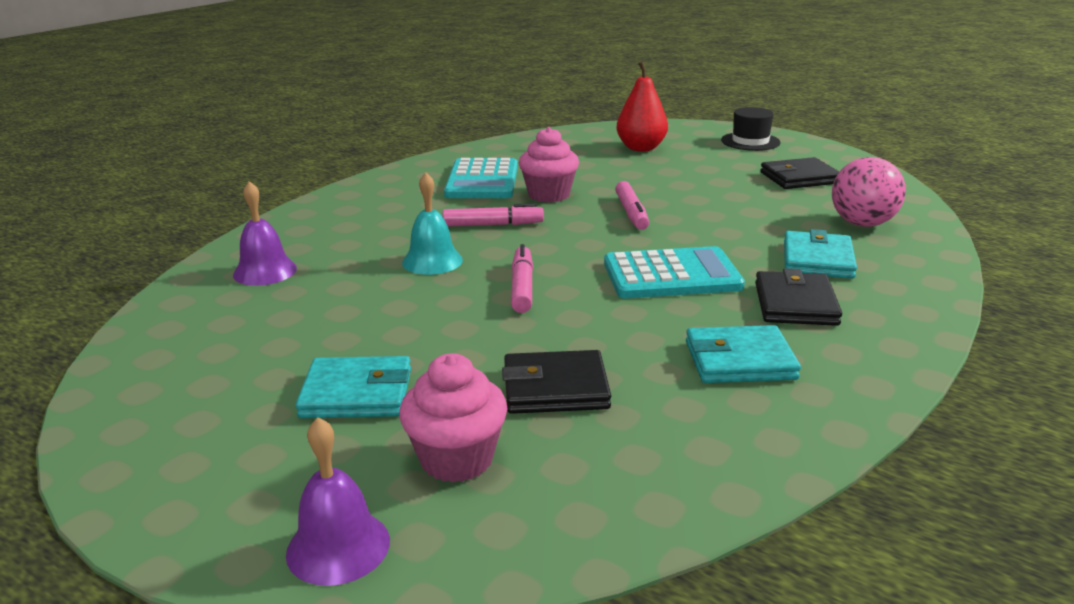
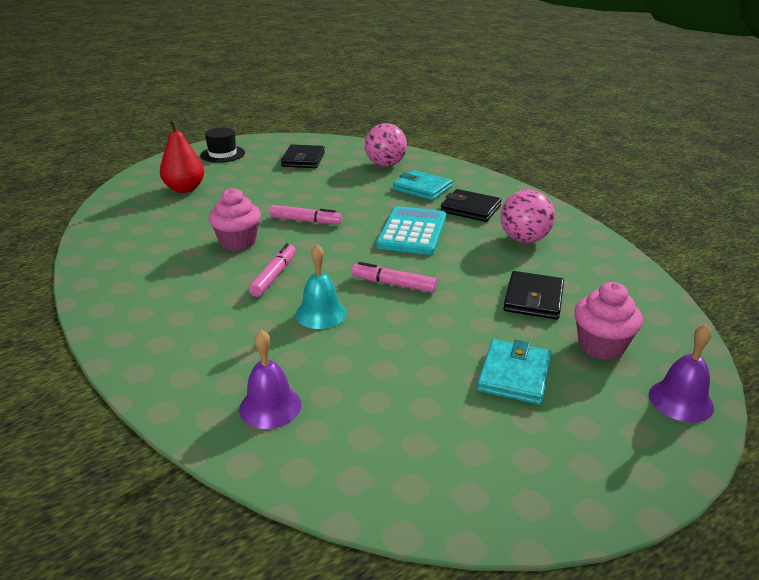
camera: 70 degrees left, 5 degrees up
(482, 180) = (172, 263): turquoise calculator -> none
(739, 360) = (524, 239): turquoise wallet -> pink ball

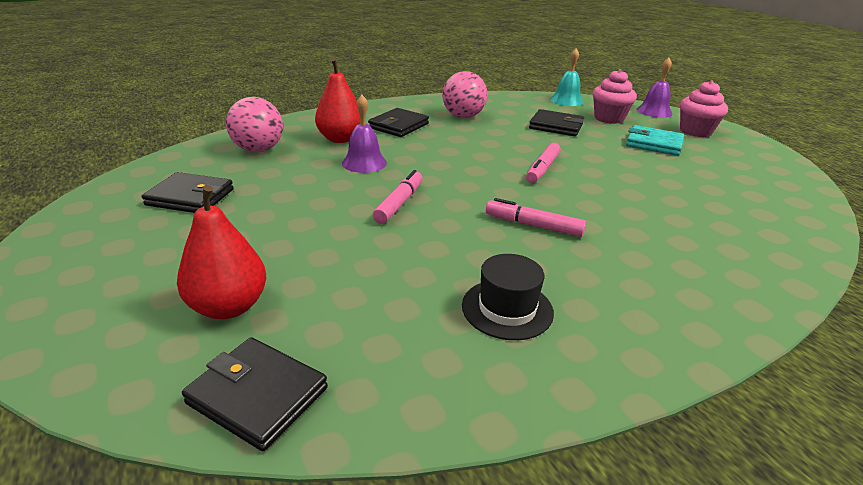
camera: 85 degrees left, 0 degrees up
(117, 205) = (258, 395): none -> black wallet
(222, 154) = (84, 270): black hat -> black hat (507, 309)
(238, 242) = (448, 249): pink cupcake -> pink cupcake (695, 131)
(270, 406) = (750, 230): purple bell -> purple bell (364, 163)
(321, 313) = (601, 203): turquoise bell -> turquoise bell (566, 100)
(412, 232) = (440, 152): turquoise calculator -> none
(422, 188) = (340, 139): turquoise wallet -> red pear

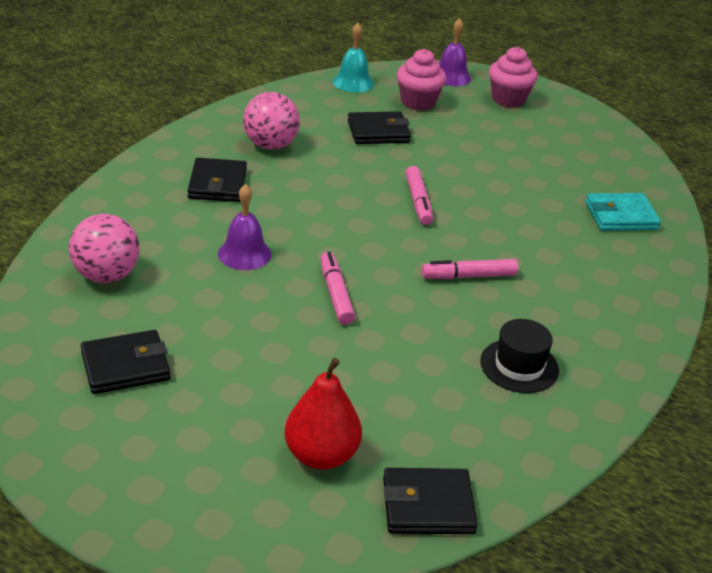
camera: 35 degrees left, 5 degrees up
(340, 139) = (178, 227): red pear -> none
(653, 144) = (485, 131): turquoise wallet -> turquoise wallet (620, 216)

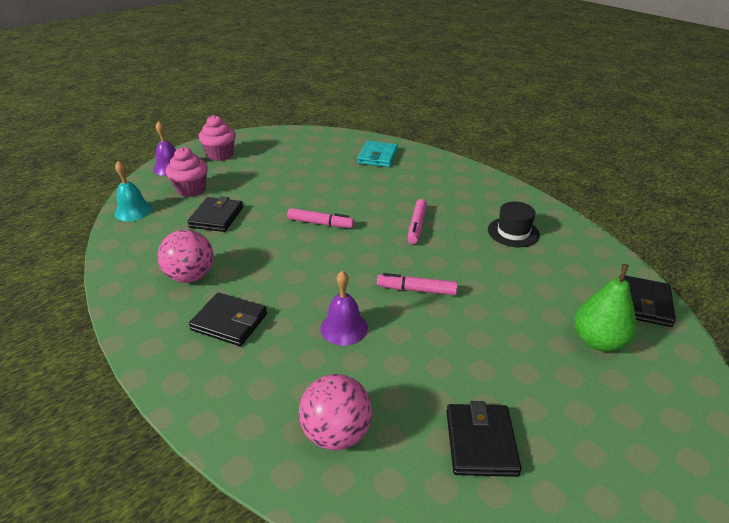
camera: 65 degrees left, 0 degrees up
(321, 455) = (598, 341): red pear -> green pear

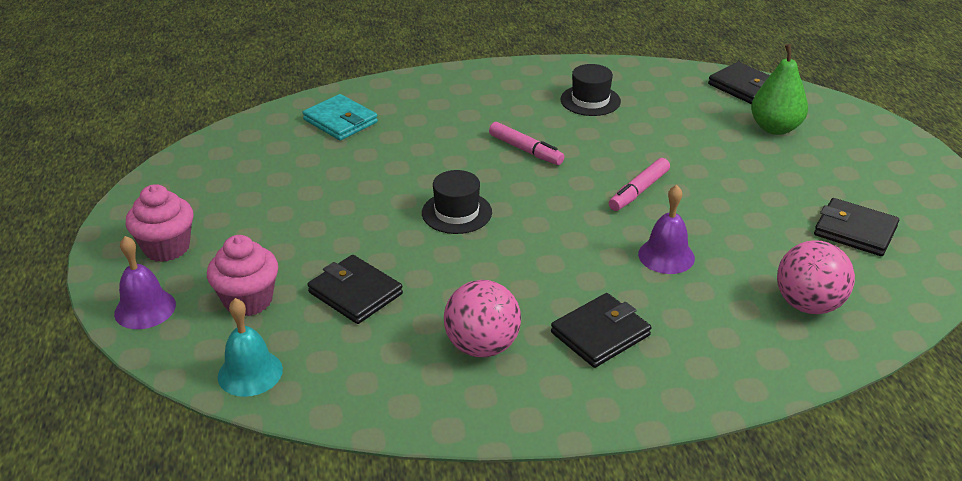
camera: 60 degrees left, 0 degrees up
(320, 223) = (456, 212): pink marker -> black hat

